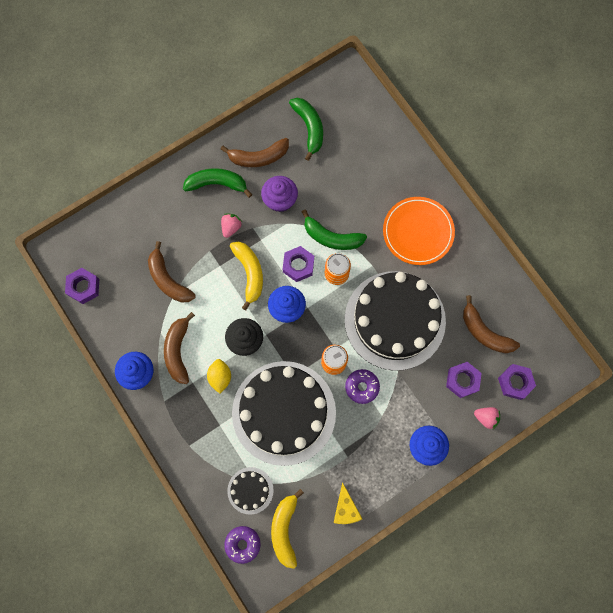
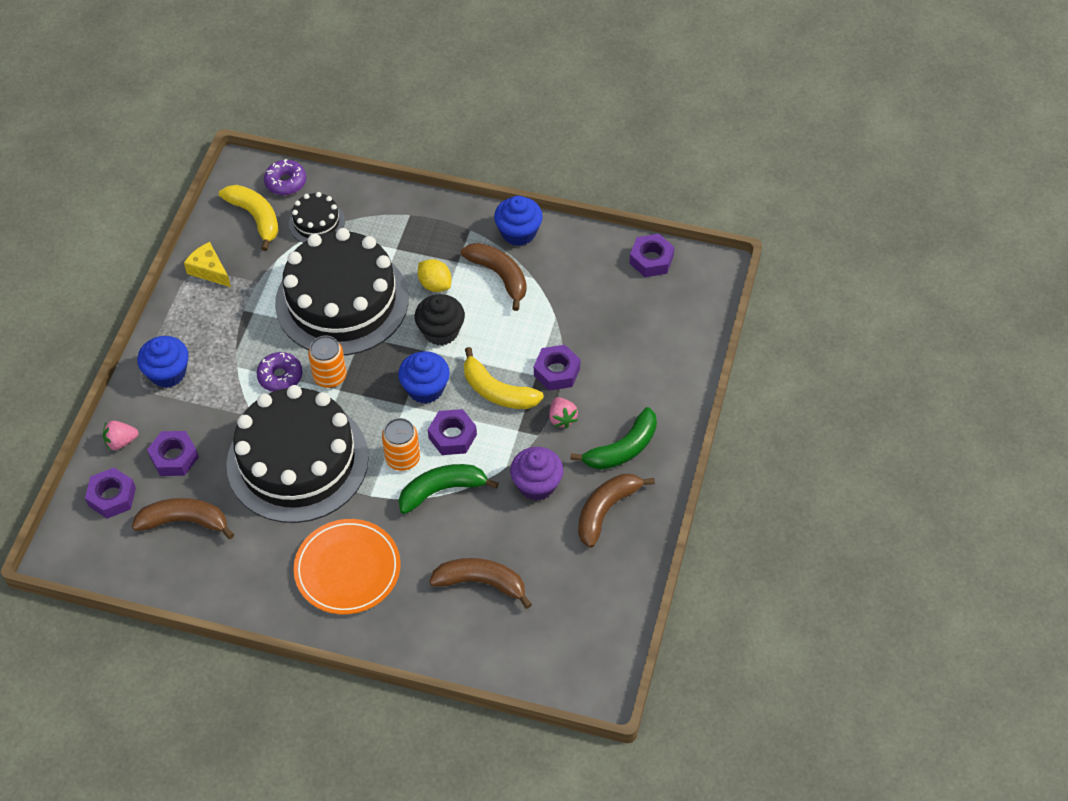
camera: 140 degrees right, 20 degrees down
(168, 280) = (575, 325): brown banana -> brown banana (481, 583)
(206, 258) = (557, 372): none -> purple nut
(309, 128) = (581, 587): green banana -> none

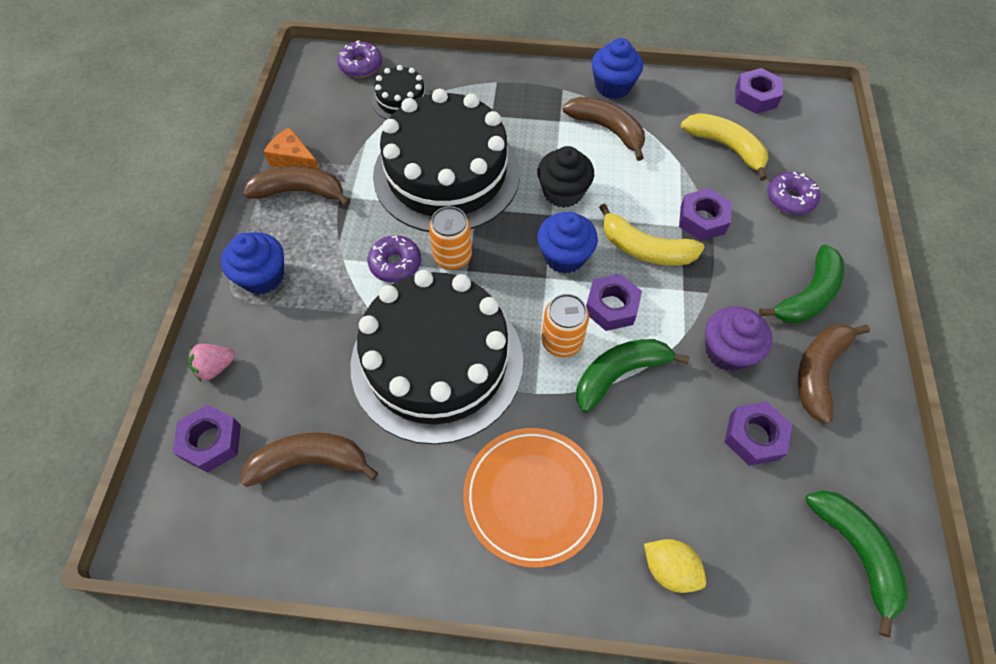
camera: 10 degrees left, 5 degrees up
(174, 457) = (284, 378): purple nut -> purple nut (754, 436)
(209, 270) = (294, 160): yellow cheese -> orange cheese
(255, 217) = (335, 102): yellow banana -> yellow banana (726, 147)
(435, 284) = (542, 146): yellow lemon -> yellow lemon (669, 569)
(481, 583) = (705, 489): brown banana -> brown banana (300, 192)
(562, 418) = (727, 270): pink strawberry -> none
(579, 640) = (855, 552): none -> green banana
(642, 363) = (790, 199): none -> purple donut

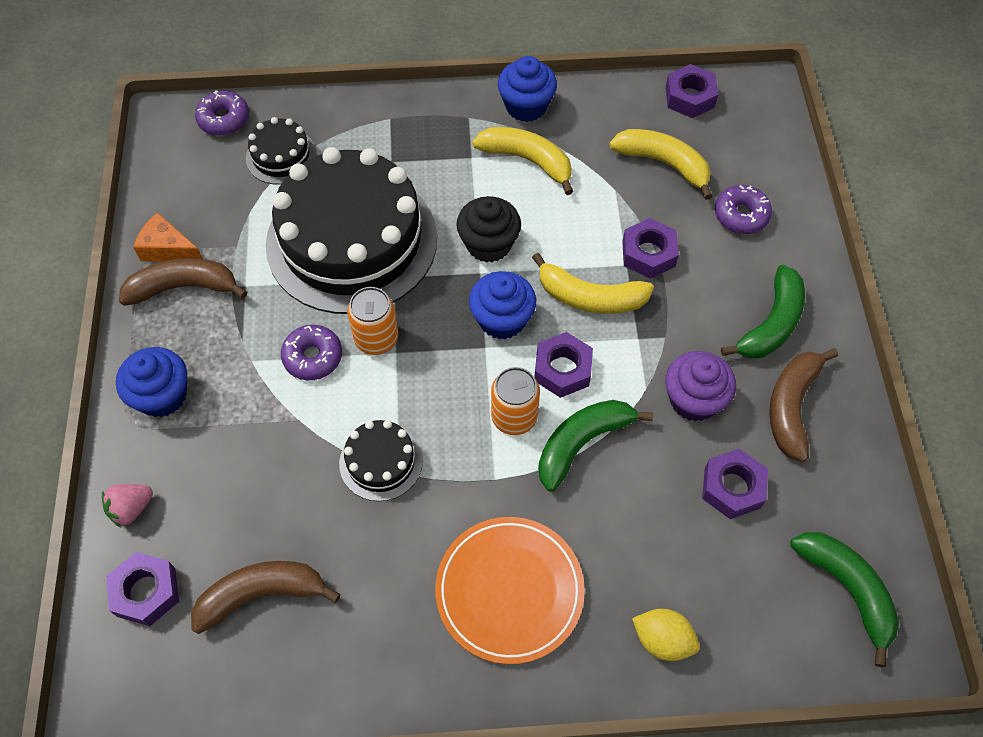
camera: 10 degrees left, 0 degrees up
(437, 361) = (381, 462): black cake -> black cake, size x0.43
(607, 129) = (527, 161): brown banana -> yellow banana

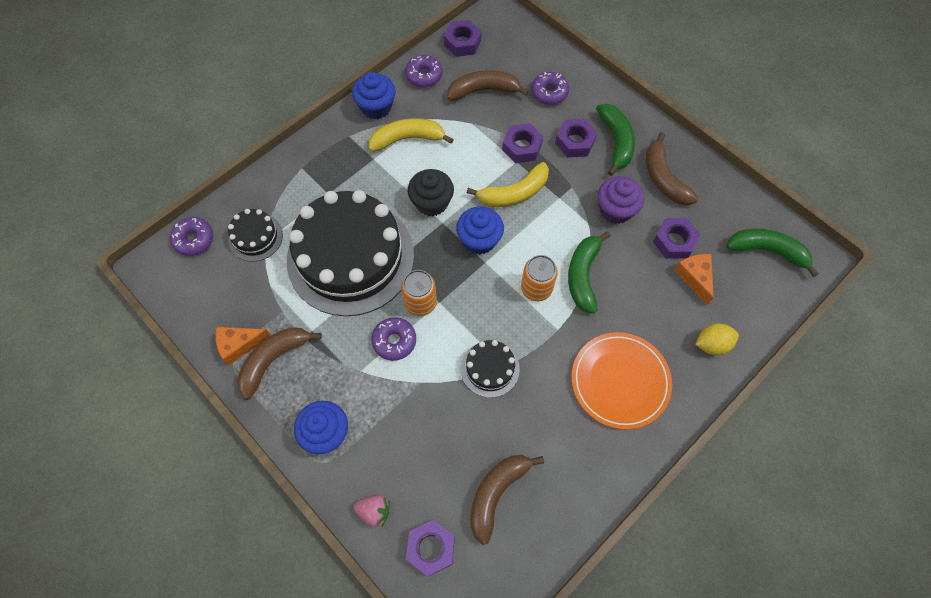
camera: 40 degrees left, 5 degrees up
(131, 509) = (374, 511): pink strawberry -> pink strawberry turned 90 degrees counterclockwise
(562, 369) = (537, 243): purple nut -> purple nut (575, 142)
(610, 106) = (424, 76): none -> purple donut
(664, 164) = (483, 90): yellow banana -> brown banana
(717, 548) = (695, 277): none -> orange cheese

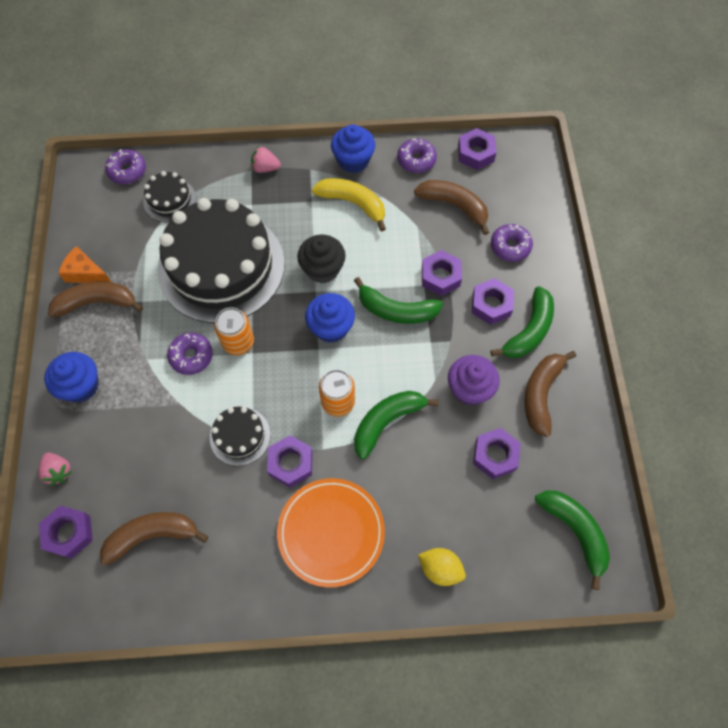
camera: 40 degrees right, 0 degrees up
(311, 158) = (265, 168): none -> pink strawberry
(514, 193) = (396, 310): yellow banana -> green banana
(545, 358) = (290, 463): none -> purple nut
(695, 277) = (482, 500): orange cheese -> none

